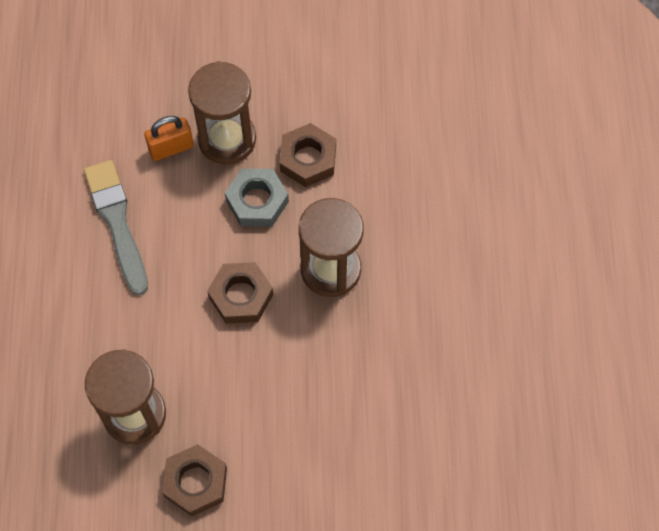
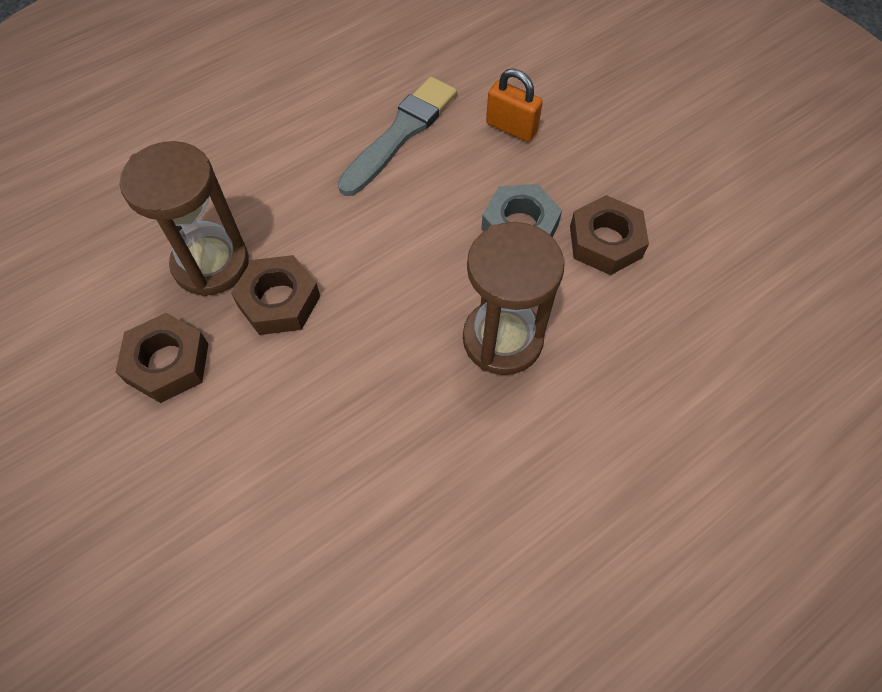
camera: 55 degrees right, 5 degrees down
(227, 139) = (561, 163): brown hourglass -> none
(241, 296) = (405, 276): brown nut -> brown nut (279, 301)

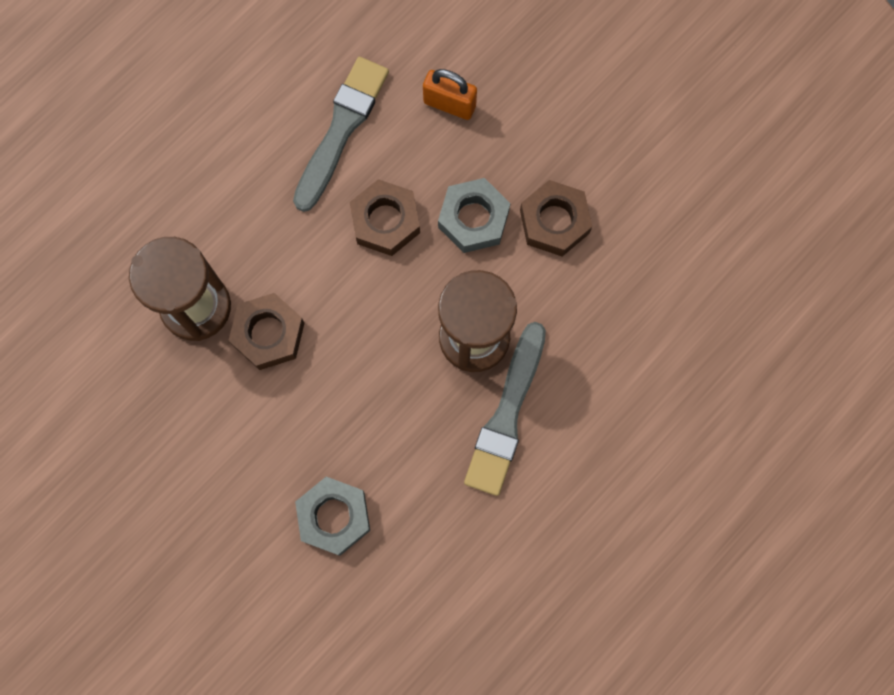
camera: 10 degrees left, 15 degrees up
(167, 363) = (187, 410): brown nut -> brown nut (385, 221)
(300, 510) = (334, 517): none -> grey nut
(528, 427) = (506, 414): none -> grey brush

